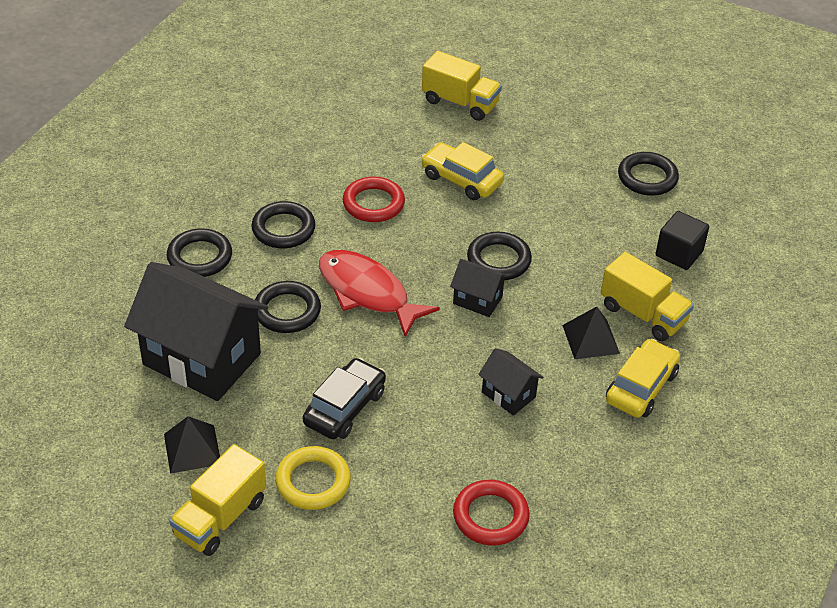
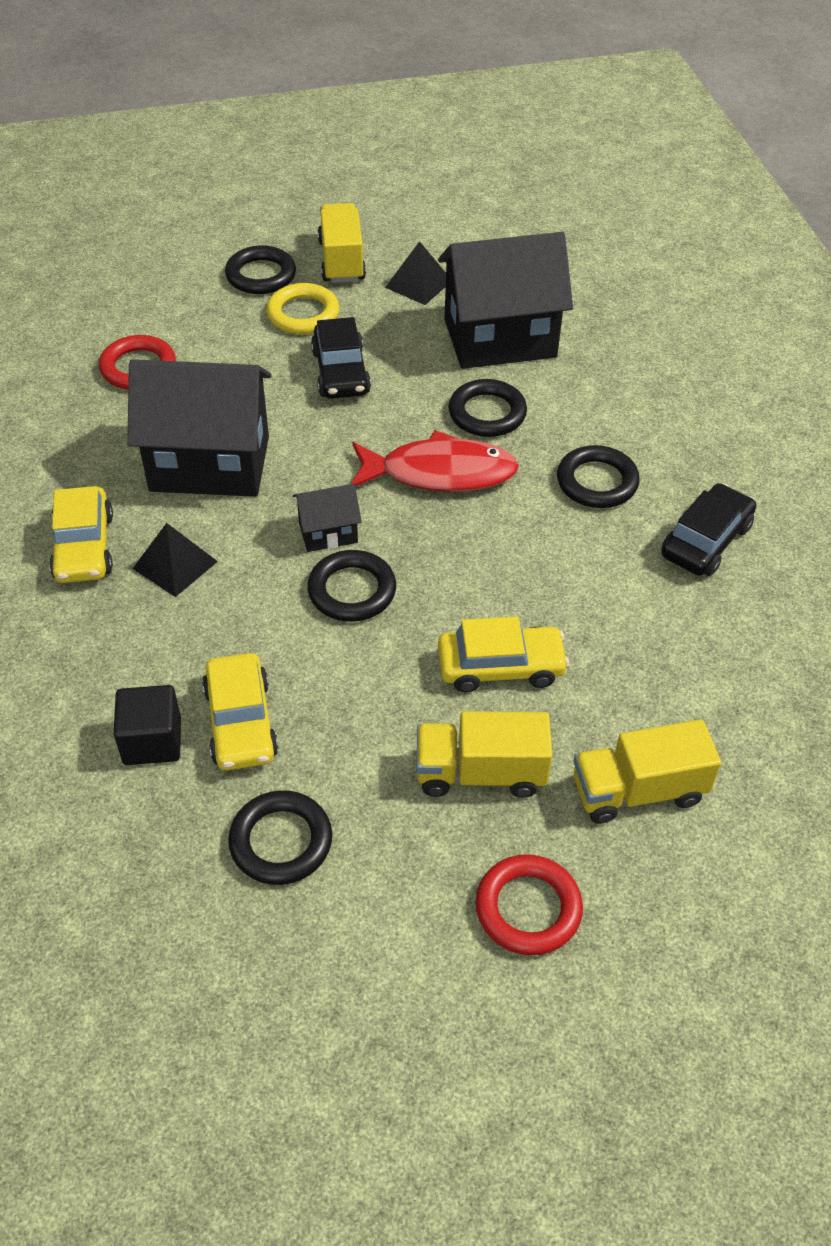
camera: 140 degrees right, 5 degrees up
(200, 257) = (626, 409): black ring -> black ring (261, 275)
(273, 166) = (705, 541): none -> black car
(373, 203) = (553, 568): red ring -> red ring (528, 908)
(508, 394) = (210, 463): black house -> black house, size x2.19
(623, 234) = (241, 722): none -> yellow car
(643, 314) = (139, 628): yellow truck -> yellow truck (480, 772)

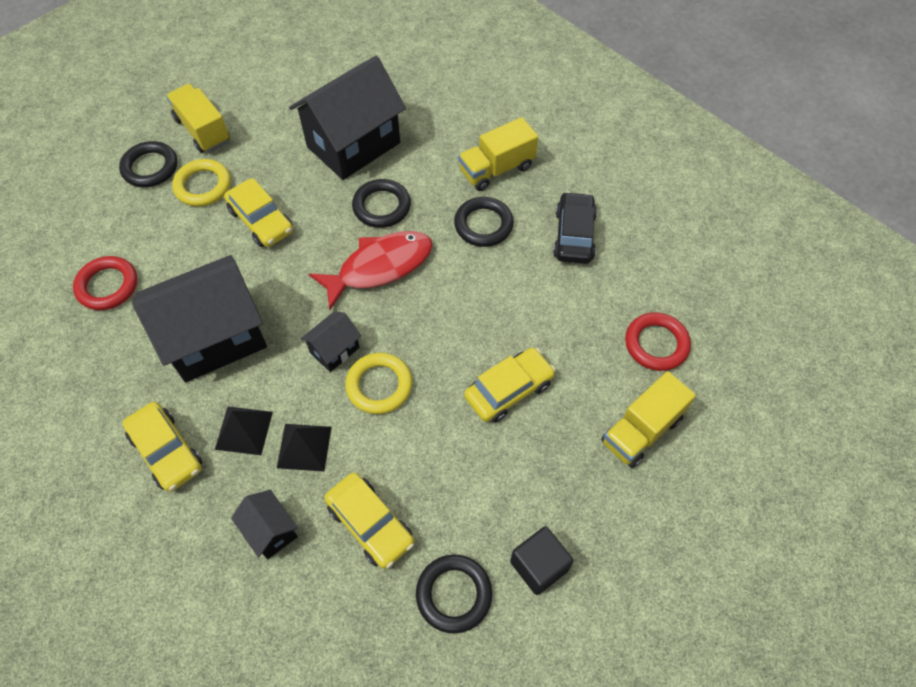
camera: 30 degrees left, 10 degrees up
(132, 674) = (271, 531): none -> black house
(152, 741) = (319, 573): black cube -> black cube (539, 566)
(341, 372) = (261, 220): black car -> yellow car
(352, 590) = (379, 385): black ring -> yellow ring
(418, 284) = (270, 125): black pyramid -> black pyramid (304, 447)
(480, 772) = (544, 472): yellow truck -> yellow truck (496, 169)
(528, 908) = (630, 548): red ring -> red ring (656, 344)

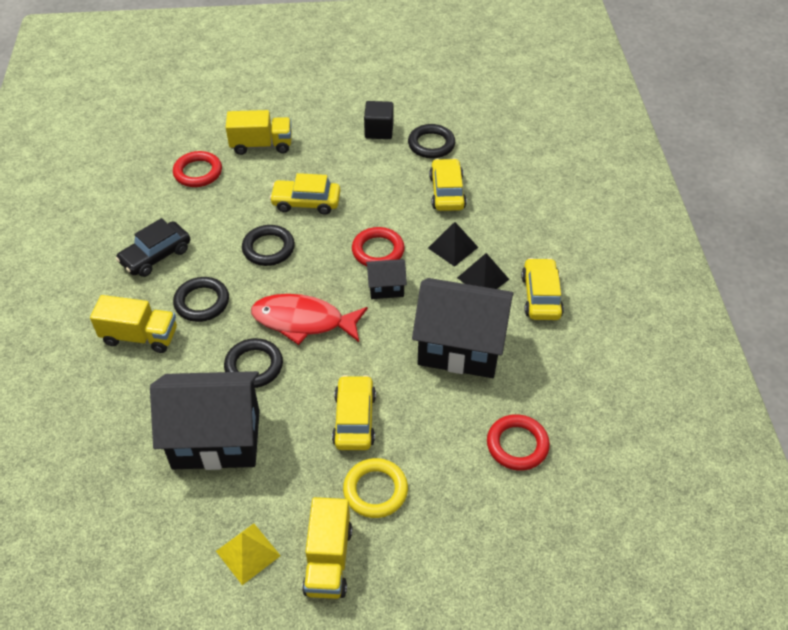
camera: 140 degrees left, 10 degrees down
(150, 168) = (408, 549): black ring -> black ring (268, 248)
(261, 103) = (248, 553): none -> yellow pyramid
(271, 531) = (505, 220): black house -> none
(379, 385) = (378, 251): yellow ring -> red ring

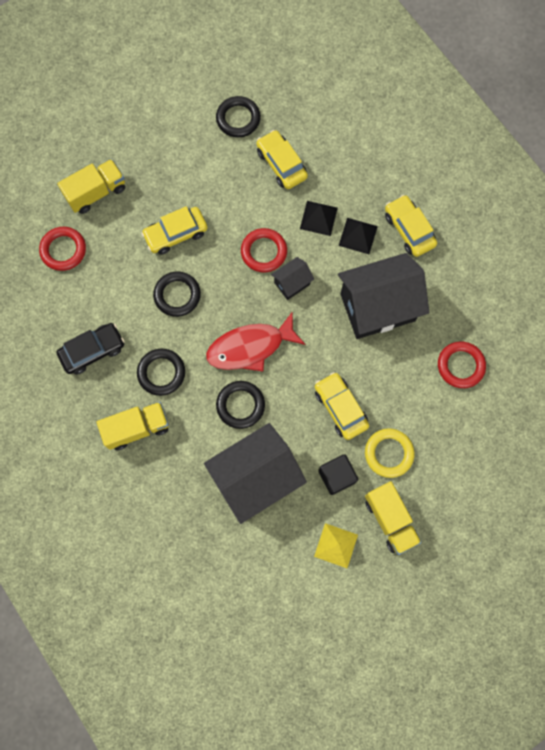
camera: 30 degrees left, 25 degrees up
(156, 256) = (92, 351): black car -> black car turned 135 degrees counterclockwise
(379, 131) = (185, 125): black cube -> black cube (336, 476)

